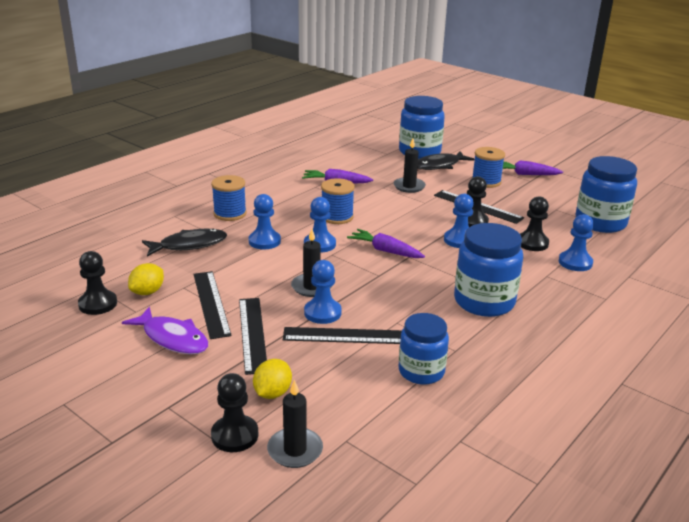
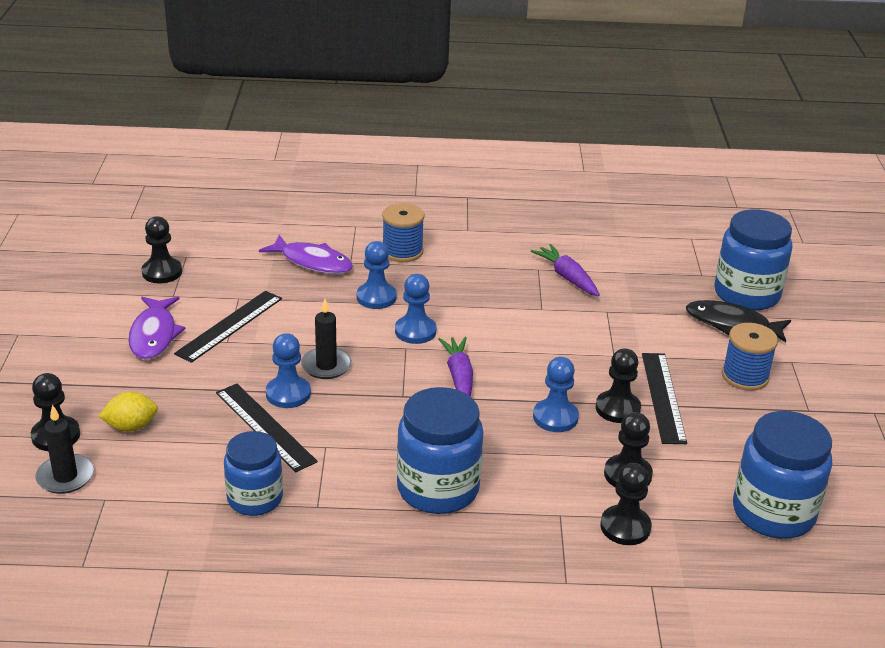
camera: 50 degrees right, 5 degrees up
(147, 292) = (208, 285): yellow lemon -> none
(189, 245) = (312, 262): black fish -> purple fish
(252, 334) = (207, 372): black ruler -> none
(337, 217) = (489, 314): blue spool -> none
(409, 186) = (637, 327): black candle -> none
(525, 174) = (821, 399): purple carrot -> none
(575, 262) = (625, 527): blue pawn -> black pawn

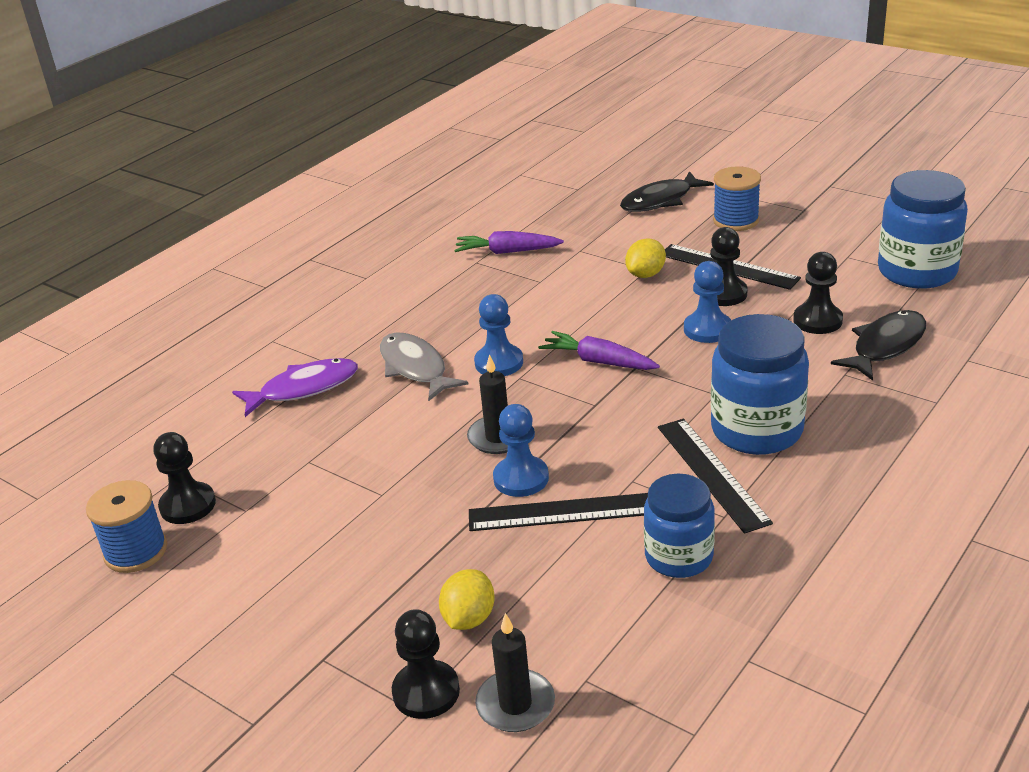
camera: 50 degrees left, 0 degrees up
(154, 335) = (308, 548): purple fish -> none
(229, 325) = (354, 483): black ruler -> black ruler (712, 473)
(376, 297) = (415, 368): blue pawn -> grey fish
(402, 251) = (355, 326): blue spool -> blue spool (136, 551)
(605, 357) = (646, 274): none -> yellow lemon
(625, 527) = (885, 346): black pawn -> black fish
(746, 294) = (627, 180): blue jar -> none

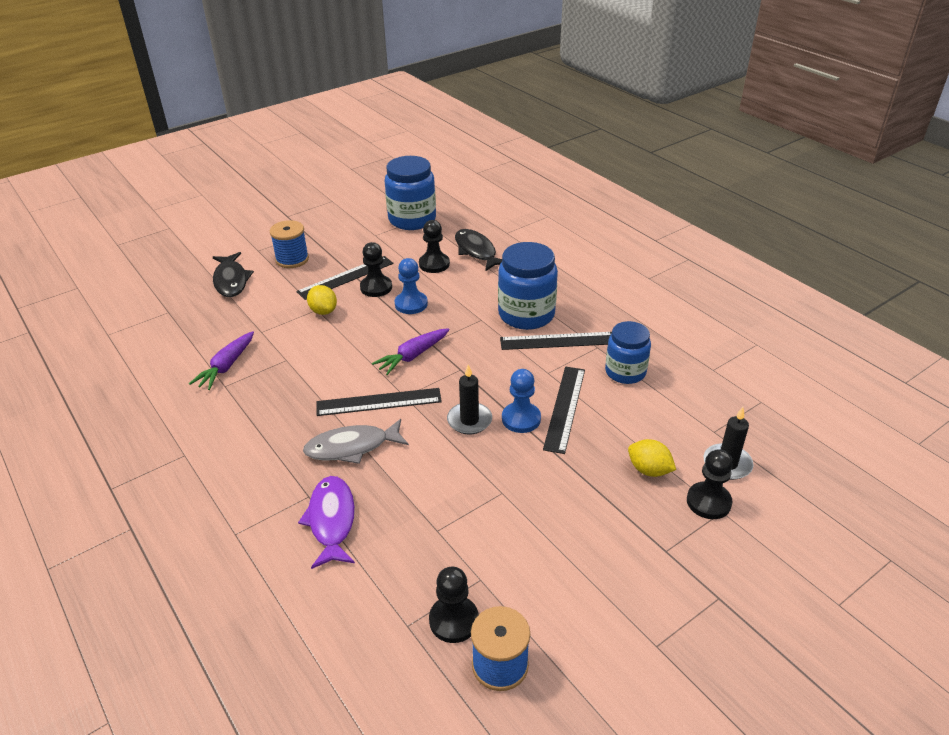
camera: 75 degrees left, 5 degrees up
(499, 363) = (379, 402): blue pawn -> black ruler

